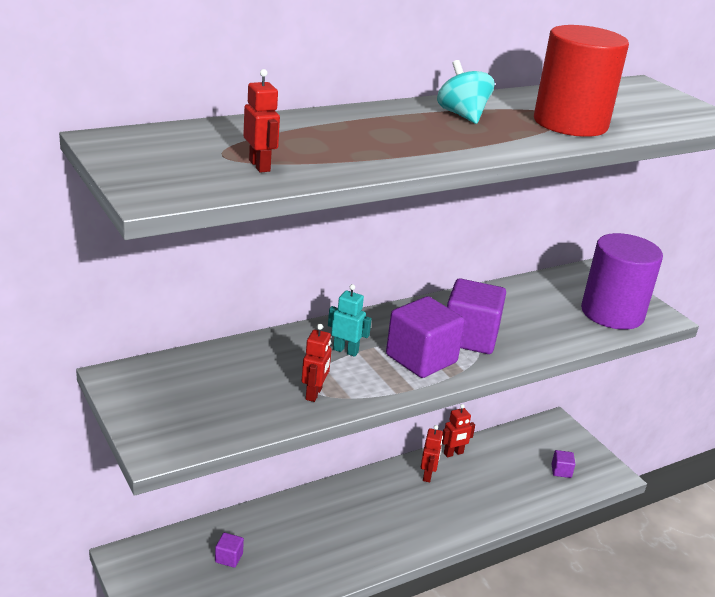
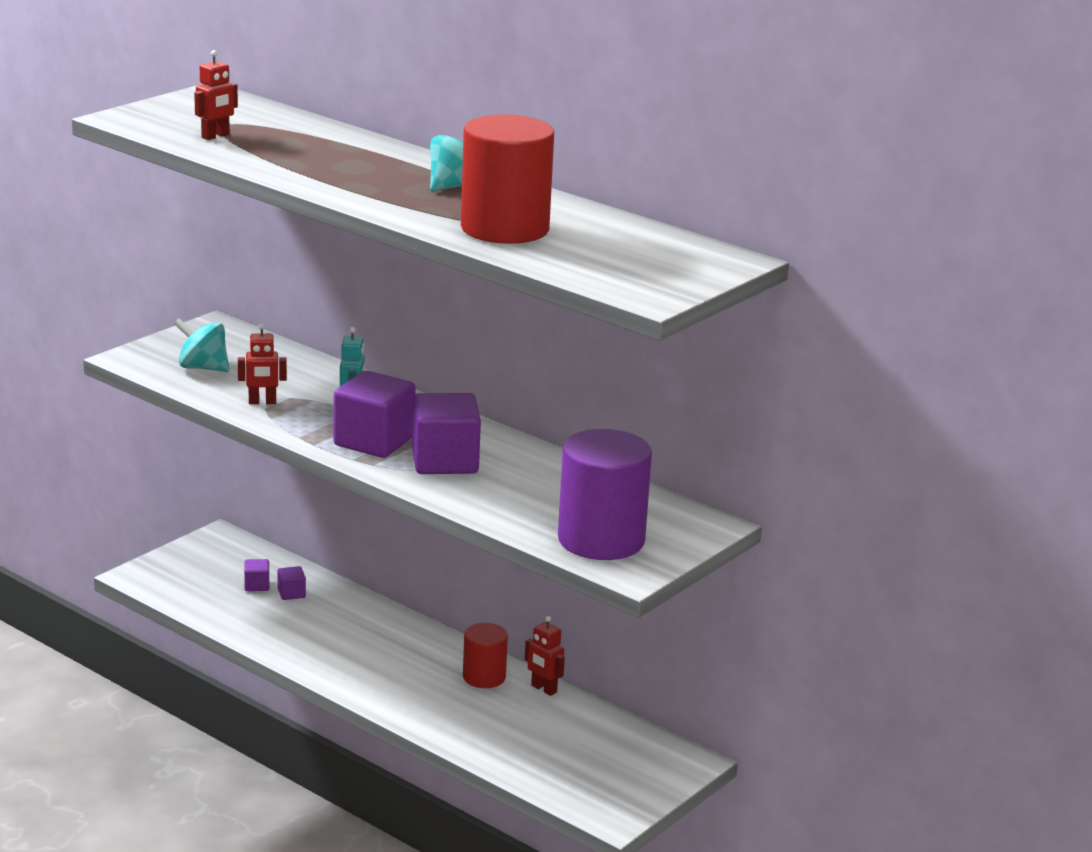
camera: 70 degrees right, 5 degrees down
(215, 408) = (203, 368): none -> turquoise spinning top
(428, 475) = (484, 677): red robot -> red cylinder
(561, 471) = (581, 773): purple cube -> purple cube (291, 593)

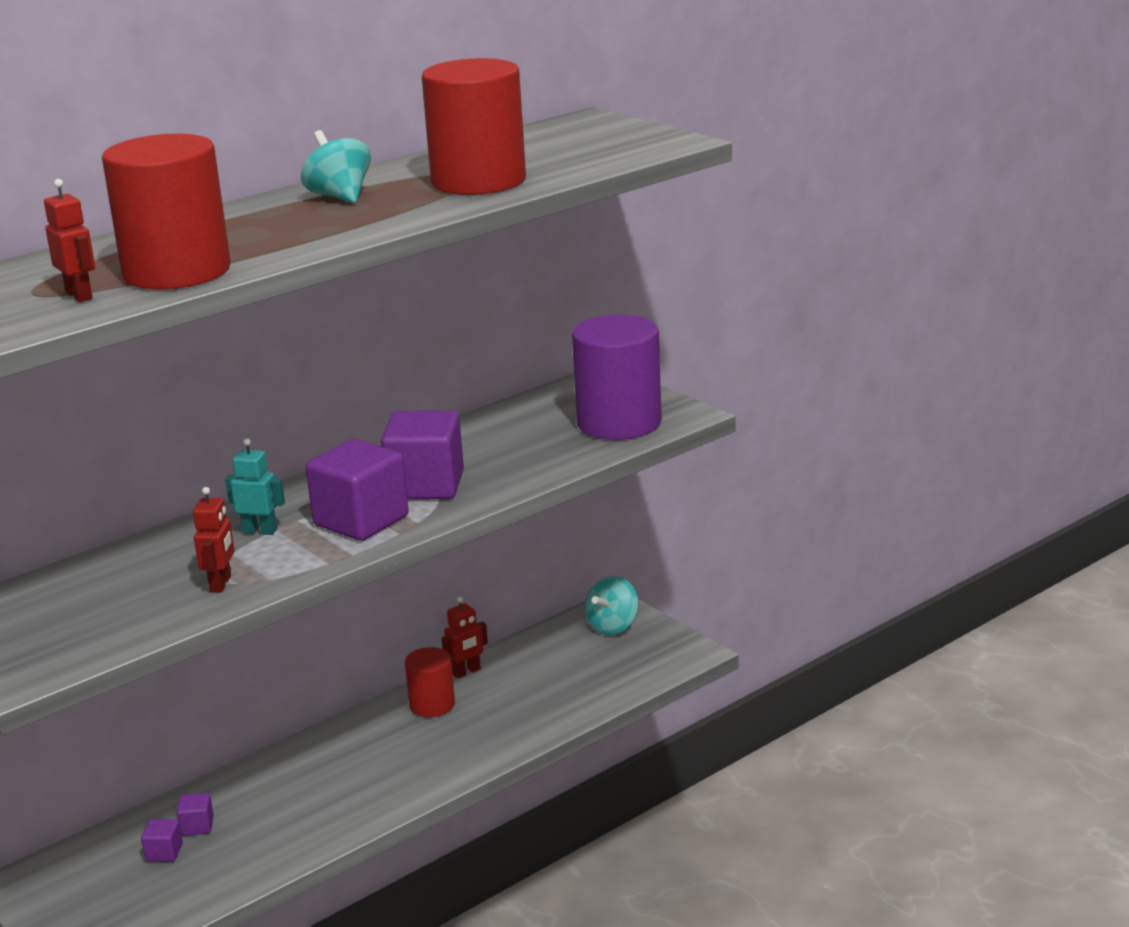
camera: 75 degrees left, 0 degrees up
(203, 368) = (92, 623): turquoise spinning top -> turquoise spinning top (612, 626)
(264, 156) = (177, 272): none -> red cylinder

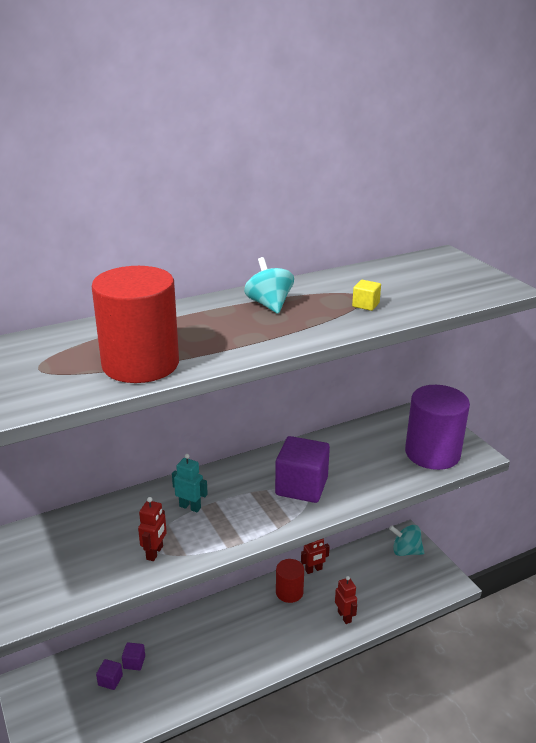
camera: 10 degrees right, 5 degrees up
(79, 296) = (67, 377): red robot -> red robot (344, 616)
(361, 521) = (255, 511): purple cube -> none
(478, 181) = (365, 305): red cylinder -> yellow cube
(612, 626) = (405, 551): turquoise spinning top -> turquoise spinning top turned 60 degrees clockwise

